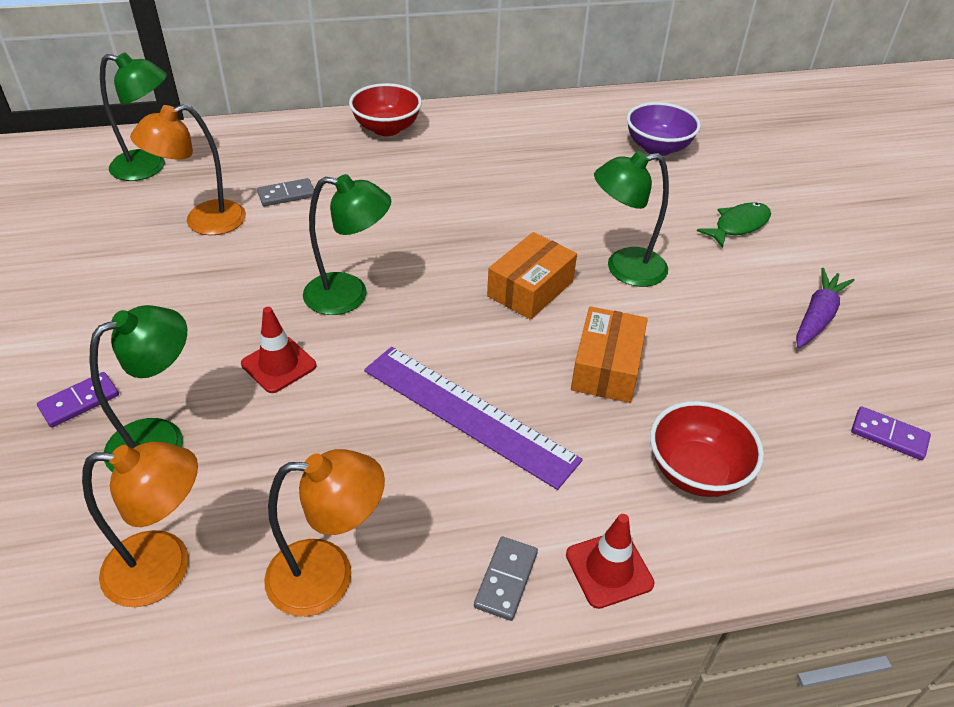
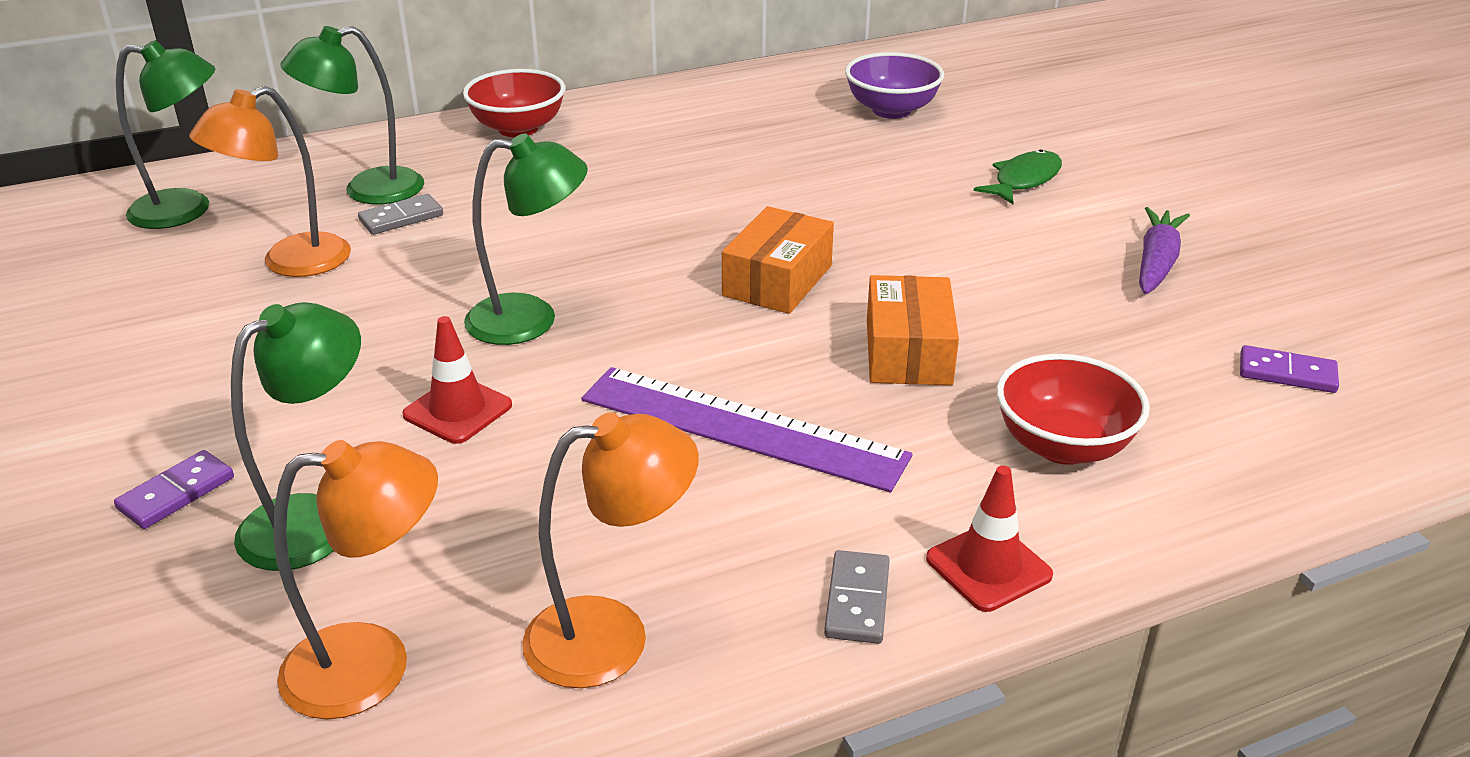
camera: 10 degrees left, 10 degrees down
(624, 269) = (893, 244): green lamp -> green lamp (367, 190)

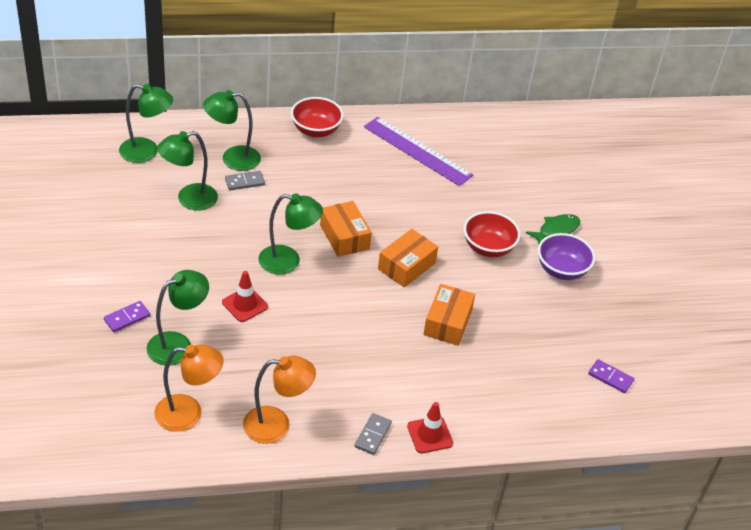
camera: 10 degrees right, 10 degrees up
(290, 263) = (189, 199): orange lamp -> green lamp
(633, 260) = (344, 237): none -> orange box
(742, 428) = (359, 344): purple ruler -> purple ruler (417, 151)
(891, 110) = (513, 162): purple bowl -> purple bowl (561, 270)
(1063, 446) = (489, 388): red bowl -> red bowl (488, 248)
(1156, 262) = (591, 300): purple carrot -> none

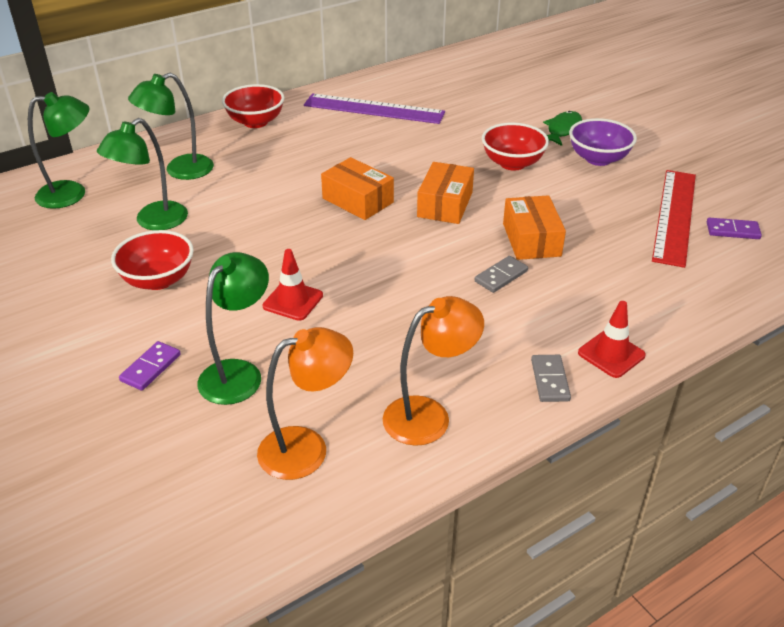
camera: 20 degrees left, 5 degrees down
(166, 251) = (158, 280): none -> red bowl
(244, 182) = (208, 186): grey domino -> grey domino (501, 276)
(288, 261) = (313, 242): green lamp -> none
(576, 346) = (675, 216): none -> red ruler

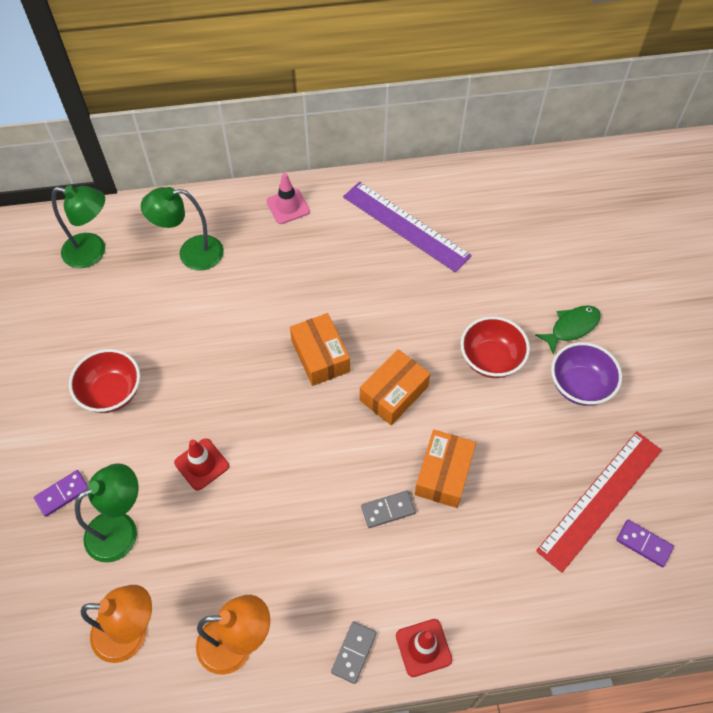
camera: 25 degrees right, 20 degrees up
(153, 221) = (140, 316): green lamp -> none
(255, 122) = (288, 206): red bowl -> pink traffic cone

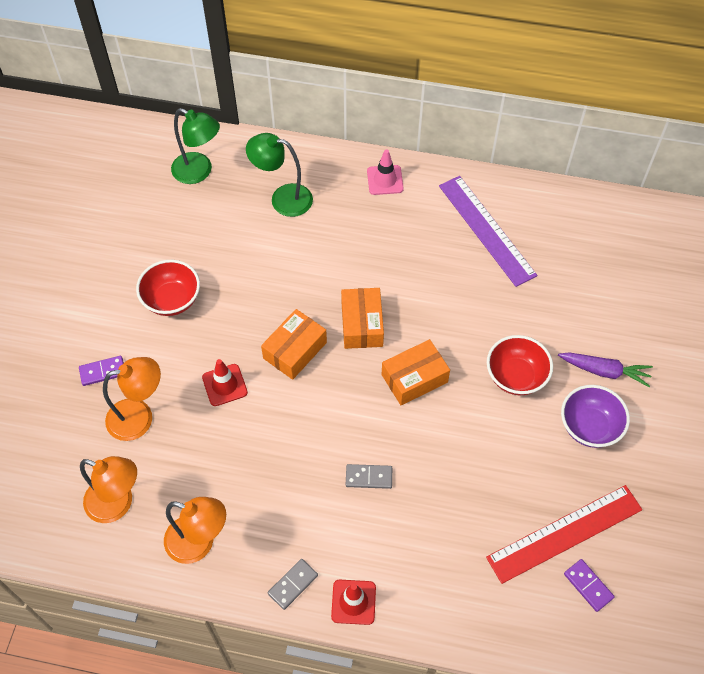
camera: 20 degrees right, 0 degrees up
(121, 529) = (139, 417): green lamp -> orange lamp
(443, 474) = (430, 463): orange box -> orange box (295, 350)
(571, 327) = (605, 371): green fish -> purple carrot

